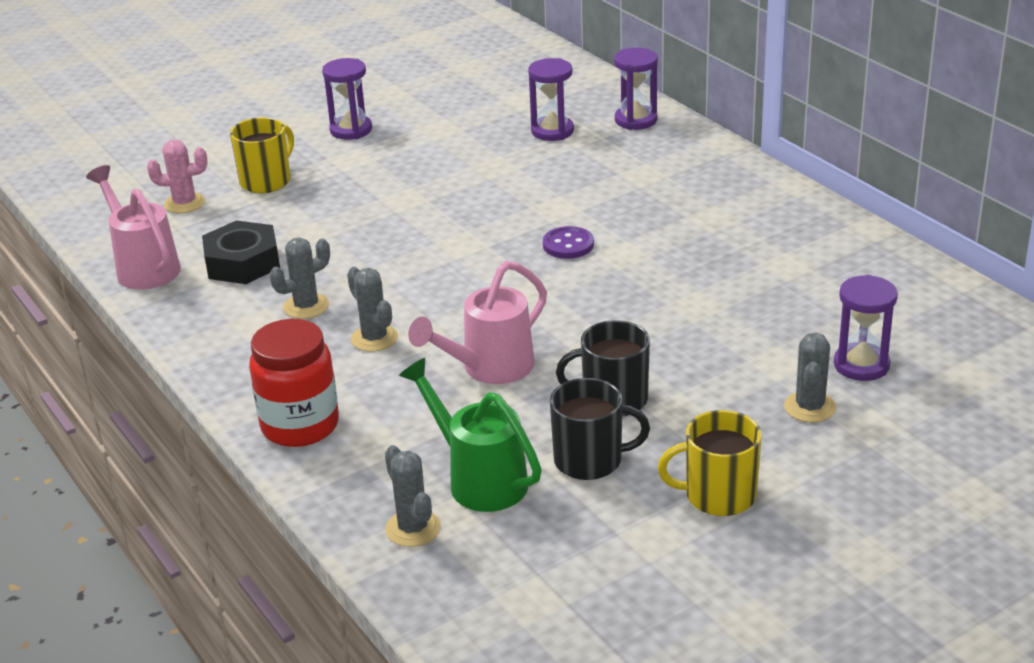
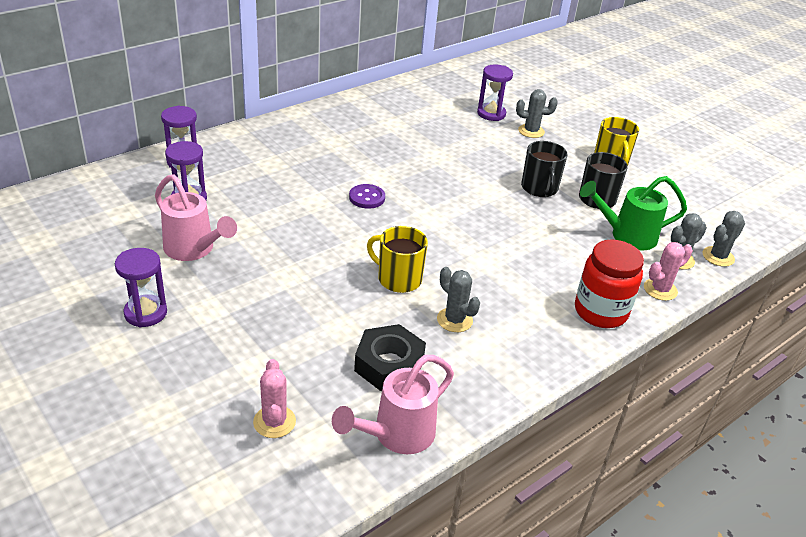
camera: 100 degrees left, 5 degrees up
(267, 181) = (238, 364): yellow mug -> yellow mug (398, 279)
(339, 493) = (660, 289): none -> pink cactus
(374, 338) = (492, 282): grey cactus -> grey cactus (718, 256)
(479, 479) = (627, 236): green watering can -> green watering can turned 45 degrees clockwise
(489, 368) = (518, 232): pink watering can -> pink watering can (193, 249)

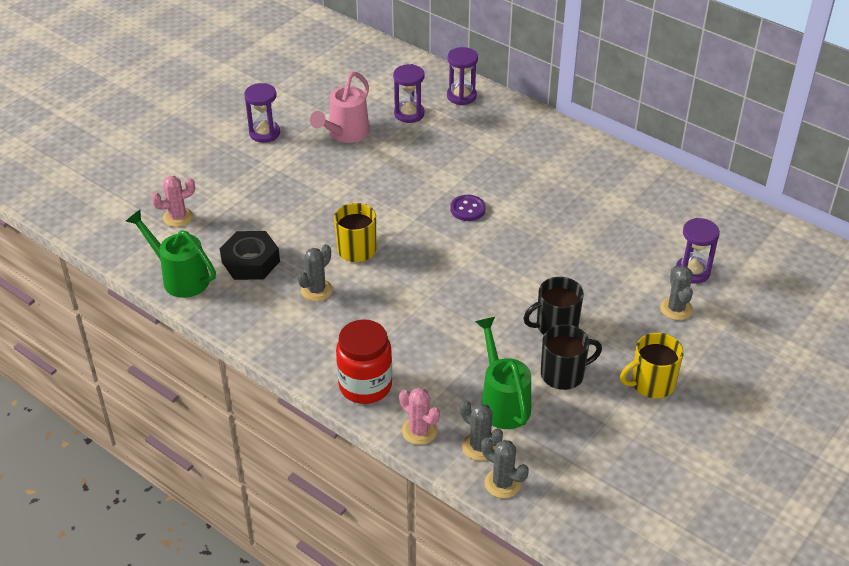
camera: 80 degrees right, 5 degrees up
(397, 435) = (180, 278): pink watering can -> green watering can

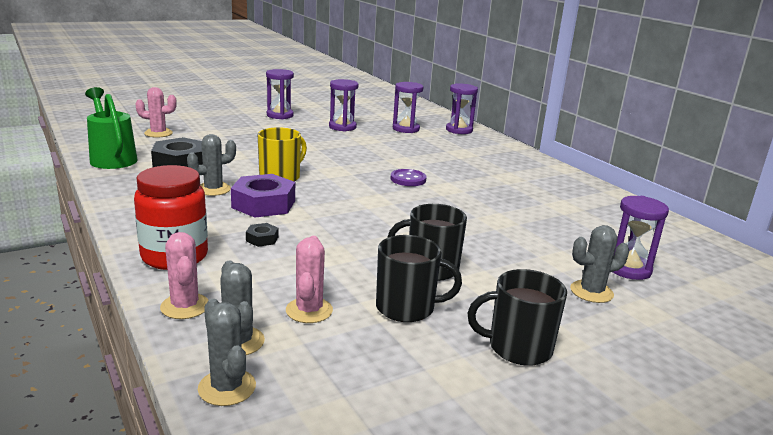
camera: 20 degrees right, 20 degrees down
(345, 134) = (342, 127): pink watering can -> purple hourglass
(375, 294) = (264, 204): none -> purple nut
(411, 340) = (262, 239): none -> black nut
(502, 402) = (309, 310): green watering can -> pink cactus
(651, 383) = (518, 348): yellow mug -> black mug
(676, 309) = (591, 292): grey cactus -> grey cactus turned 60 degrees clockwise

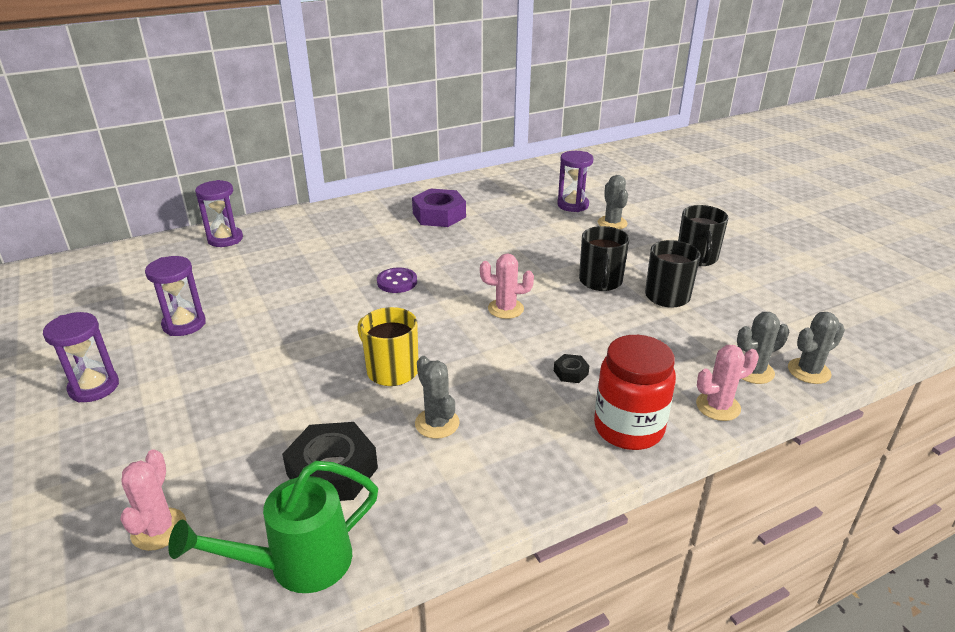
camera: 85 degrees left, 10 degrees up
(264, 204) = (479, 378): purple nut -> purple nut (439, 215)
(309, 310) = (692, 339): pink cactus -> pink cactus (505, 309)
(406, 129) = (209, 274): purple hourglass -> none

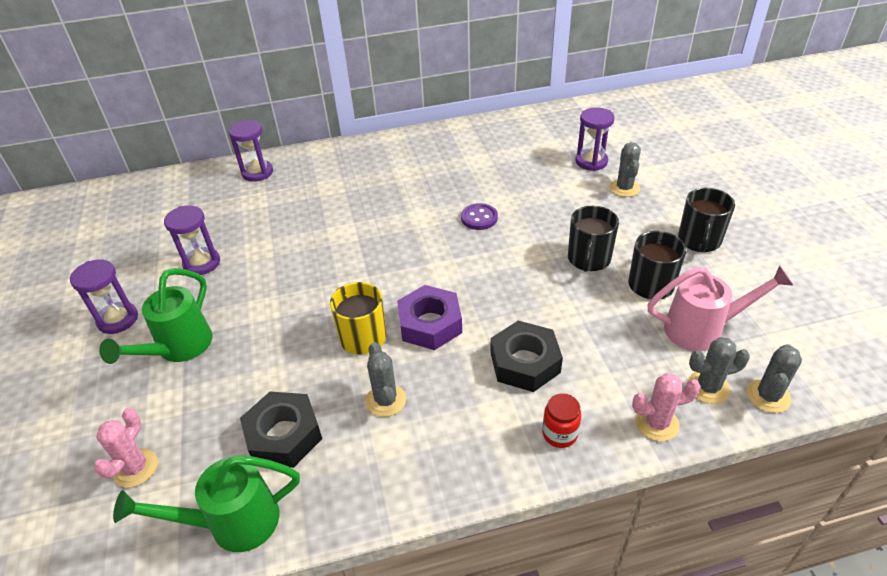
camera: 15 degrees right, 10 degrees up
(179, 405) = (179, 348): none -> green watering can
(397, 282) = (394, 238): purple button -> purple button (479, 218)
(439, 215) = (455, 162): purple nut -> purple nut (430, 324)
(505, 309) = (486, 281): pink cactus -> none
(570, 372) = (525, 362): black nut -> black nut, size x2.19
(628, 428) = (559, 434): red jar -> red jar, size x0.53
(728, 326) = (702, 329): none -> pink watering can
(809, 371) = (768, 396): grey cactus -> grey cactus turned 45 degrees counterclockwise

